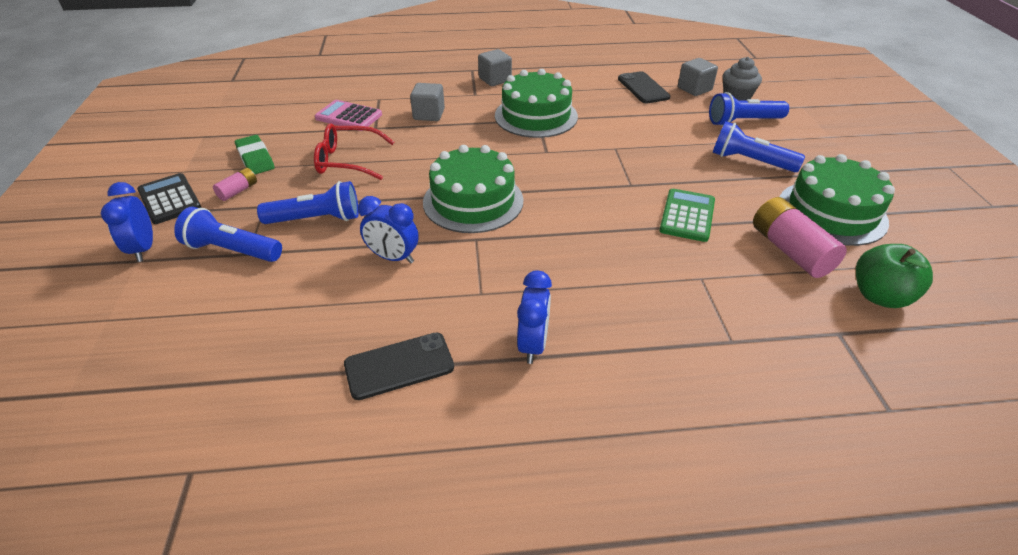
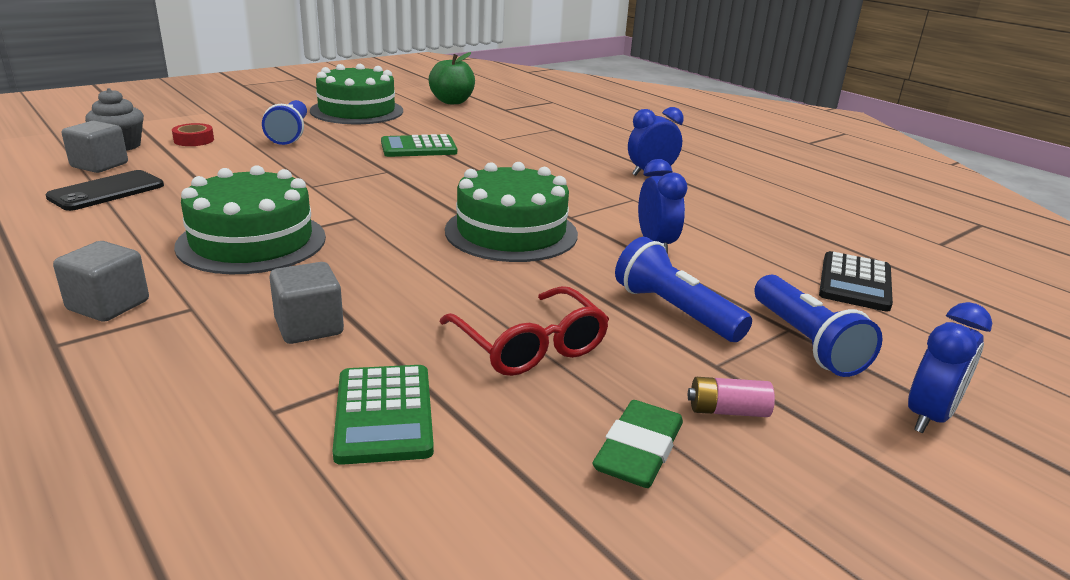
camera: 125 degrees left, 15 degrees down
(169, 199) = (850, 475): black calculator -> black calculator (855, 283)
(348, 116) = (384, 414): pink calculator -> green calculator
(399, 366) = (747, 207): black phone -> none
(743, 122) = (194, 140): blue flashlight -> red tape
(790, 250) = (428, 119): pink battery -> none

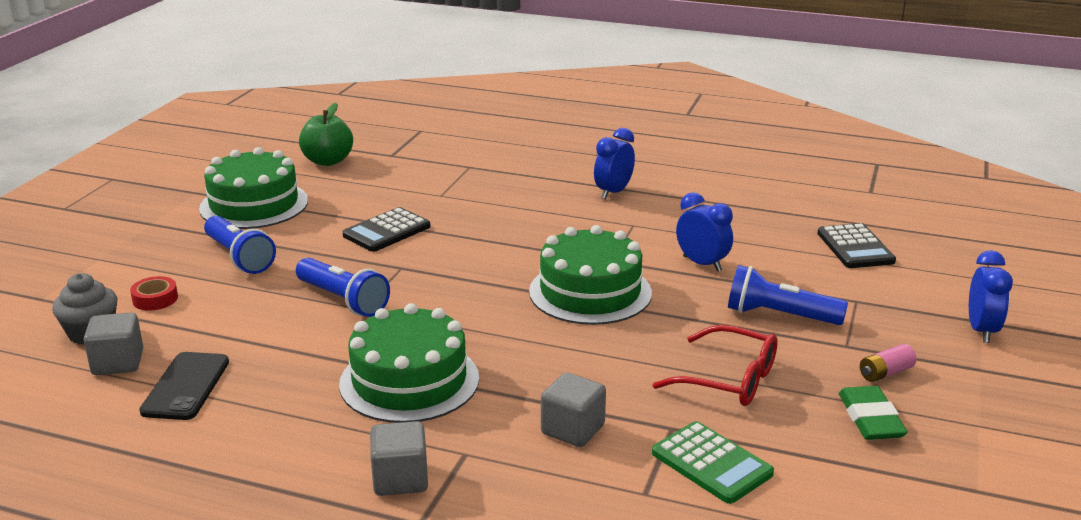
camera: 30 degrees left, 0 degrees up
(418, 148) = (387, 231): green calculator -> black calculator
(806, 342) = (875, 307): blue flashlight -> blue flashlight (343, 300)

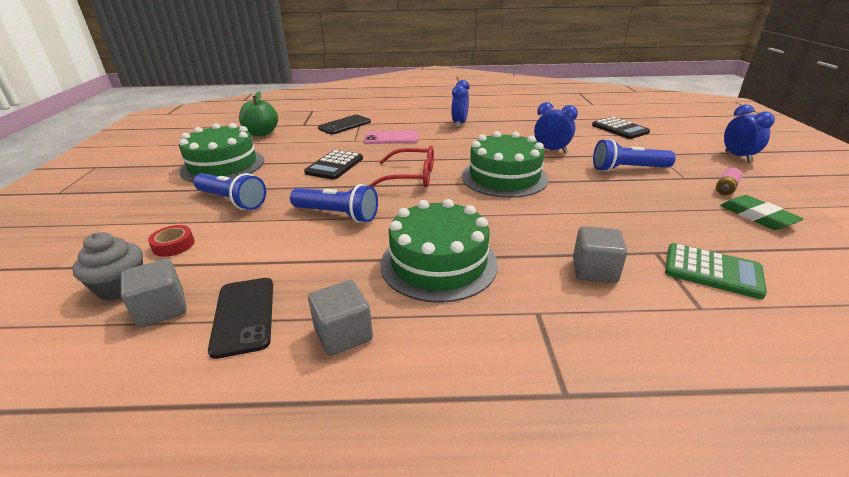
camera: 20 degrees left, 5 degrees up
(400, 479) = (508, 353): grey cube -> grey cube (343, 334)
(447, 166) = (345, 125): none -> black phone
(493, 200) = (391, 138): none -> pink phone
(729, 380) = (649, 211): red glasses -> red glasses (411, 177)

